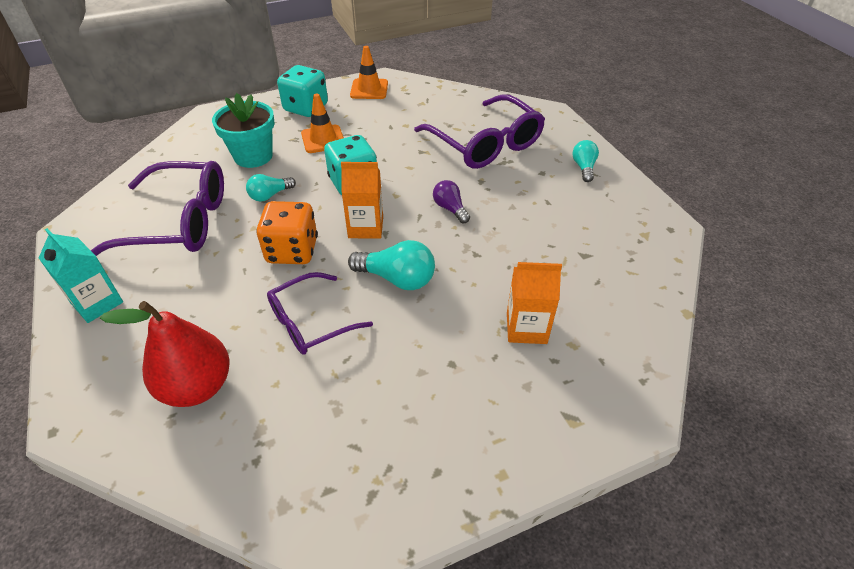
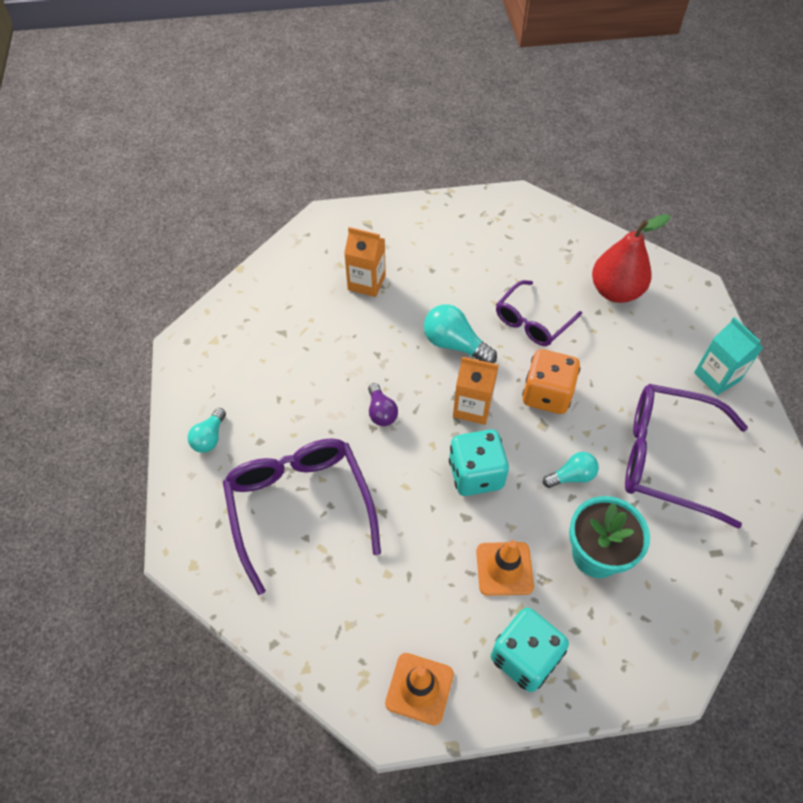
camera: 165 degrees left, 10 degrees up
(310, 322) = (532, 321): purple glasses -> purple glasses turned 150 degrees clockwise

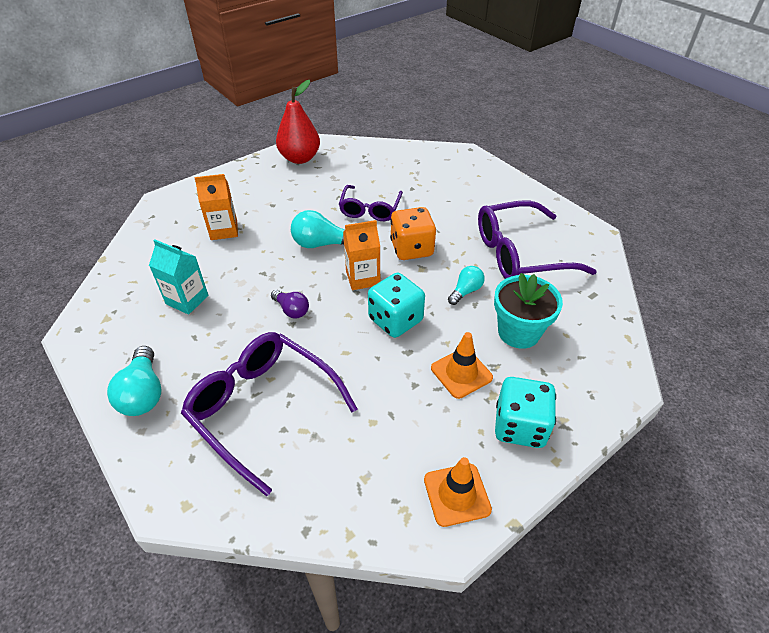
camera: 30 degrees left, 10 degrees down
(209, 438) = (143, 393): turquoise light bulb -> turquoise light bulb, size x1.58
(615, 291) = (415, 173): red pear -> red pear (300, 158)
(717, 377) = (514, 196): turquoise carton -> turquoise carton (187, 300)

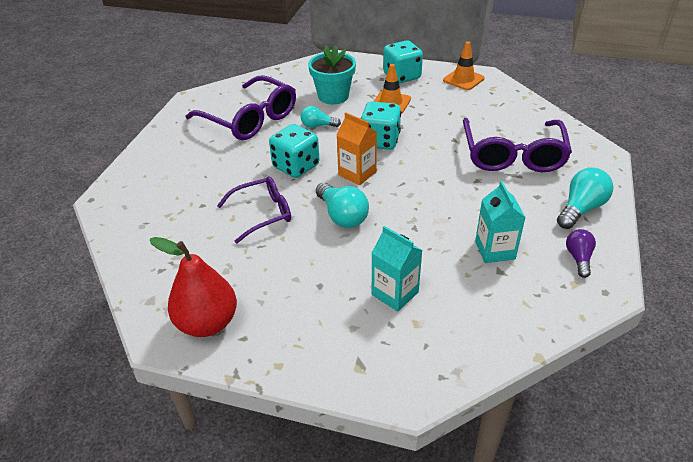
camera: 125 degrees left, 5 degrees down
(224, 230) = (395, 293): orange carton -> turquoise carton
(292, 310) = (430, 189): purple light bulb -> purple light bulb (578, 258)
(411, 249) = (296, 166): orange dice -> turquoise dice

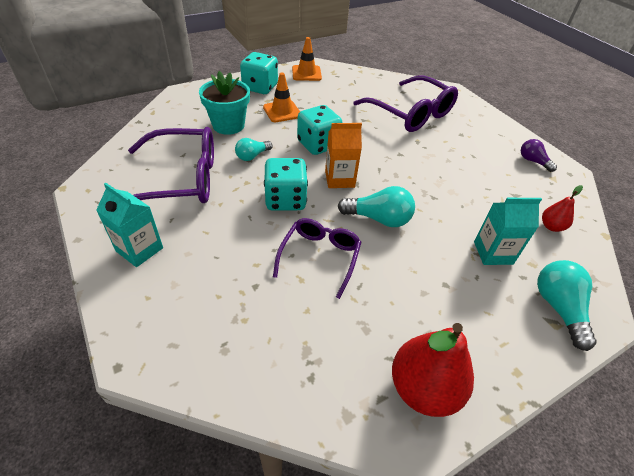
camera: 50 degrees left, 5 degrees up
(489, 313) = (551, 226): none -> red pear
(495, 250) = (494, 183): turquoise carton -> turquoise carton (139, 249)
(581, 209) = (490, 130): turquoise light bulb -> turquoise light bulb (558, 308)

